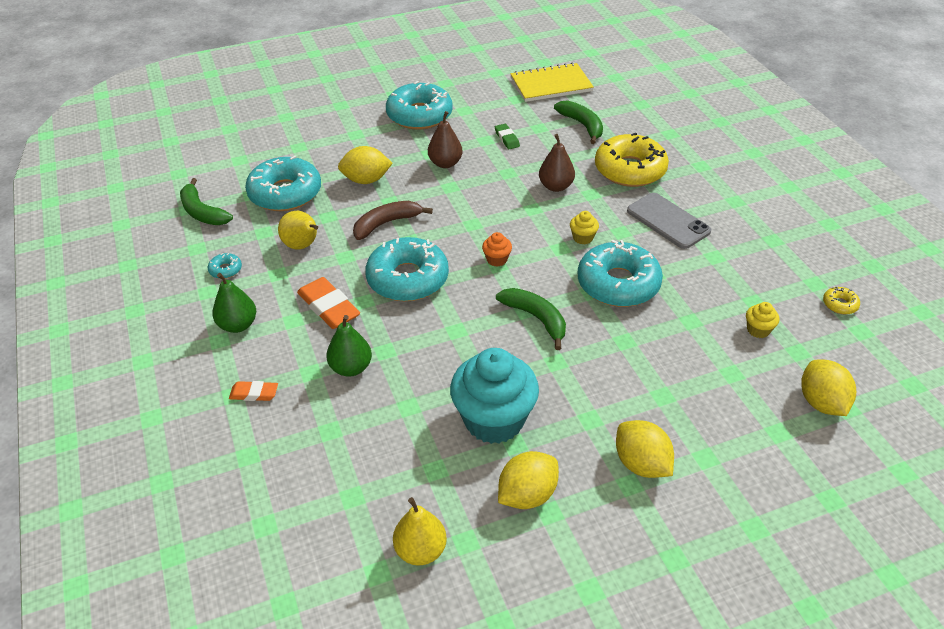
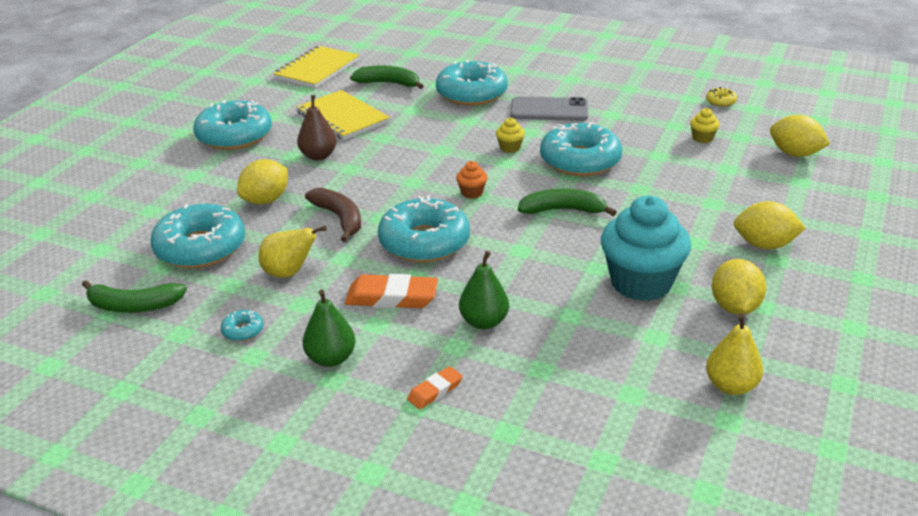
camera: 45 degrees left, 10 degrees down
(386, 223) = (339, 218): brown banana -> brown banana turned 135 degrees clockwise
(507, 139) = (342, 117): green eraser -> yellow notebook
(556, 186) = (435, 128): brown pear -> none
(630, 170) = (471, 94): yellow donut -> turquoise donut

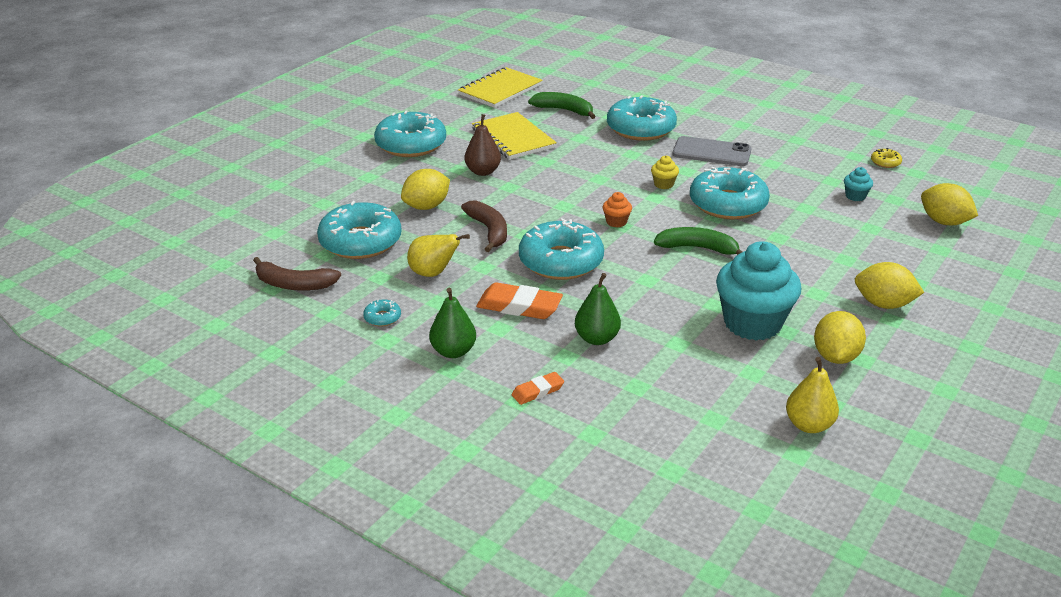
camera: 10 degrees right, 0 degrees up
(134, 306) = (294, 284): green banana -> brown banana
(702, 138) = (855, 196): yellow cupcake -> turquoise cupcake

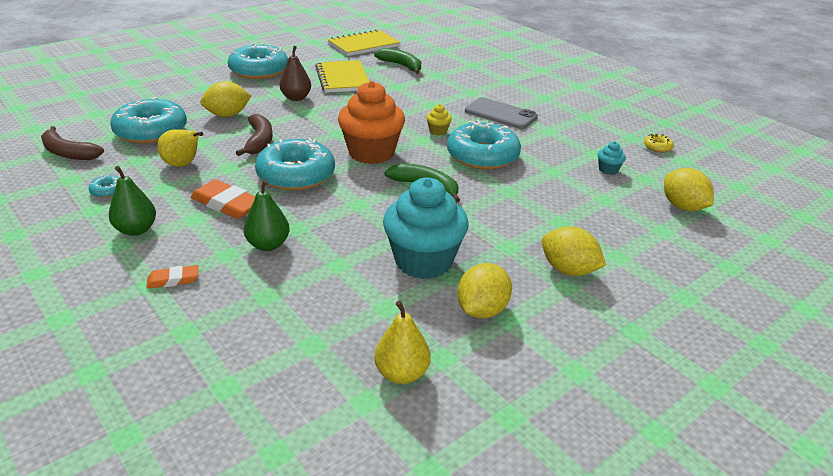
camera: 15 degrees right, 0 degrees up
(616, 222) = (371, 153): orange cupcake -> orange cupcake, size x2.42
(641, 128) = (453, 87): turquoise donut -> none

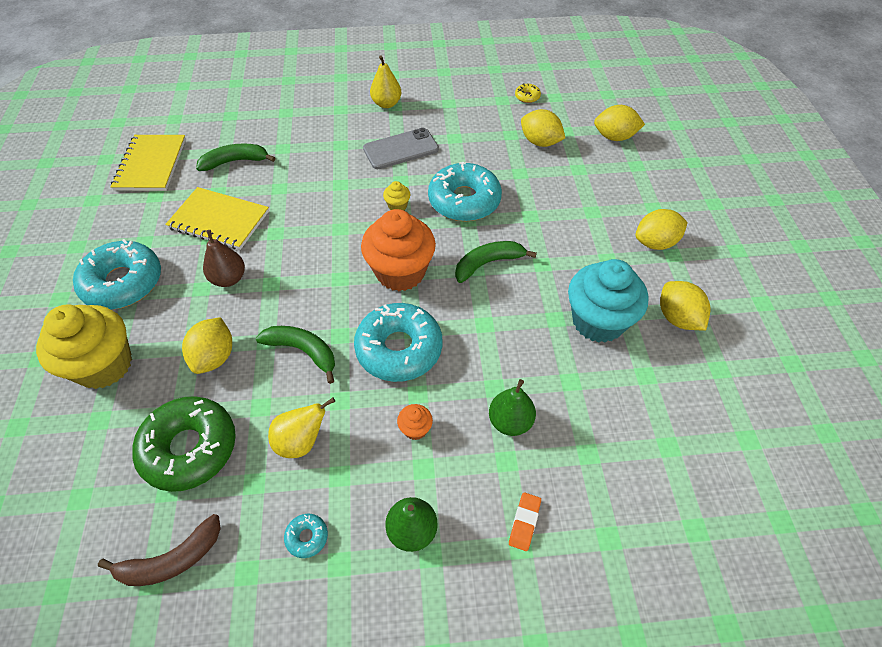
camera: 55 degrees left, 20 degrees up
(151, 131) = (190, 448): turquoise donut -> green donut
(192, 87) = (104, 365): none -> yellow cupcake
(227, 204) = (415, 429): orange eraser -> orange cupcake
(259, 141) = (303, 351): brown banana -> green banana
(402, 373) = (727, 402): yellow pear -> yellow pear (386, 104)
(608, 170) = (540, 142): turquoise cupcake -> yellow lemon

